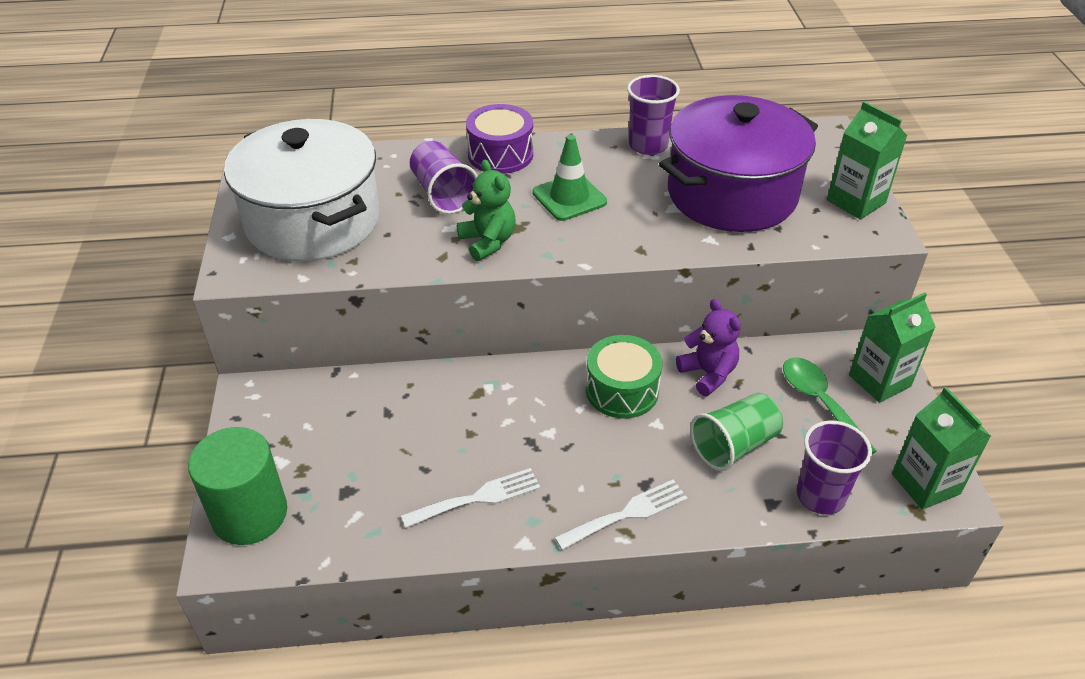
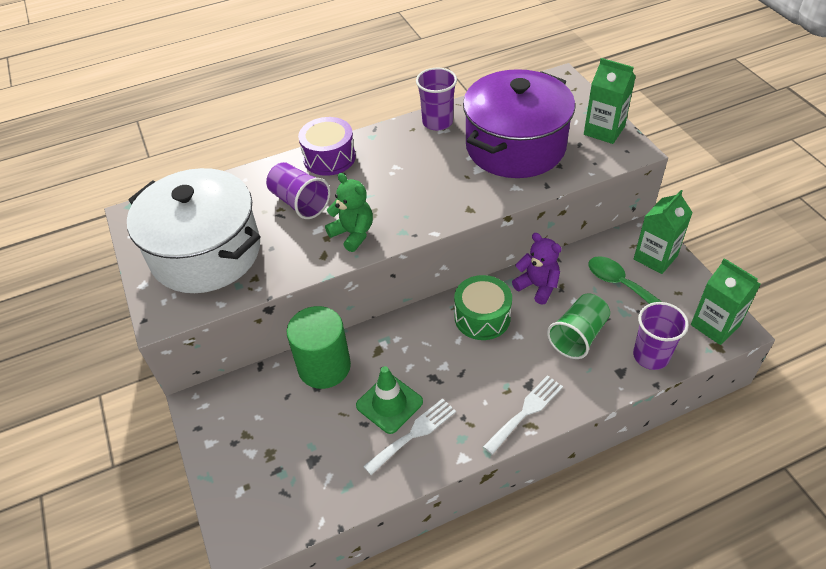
camera: 15 degrees left, 5 degrees up
(249, 514) = (245, 503): green cylinder -> green cylinder (324, 366)
(569, 197) = (398, 180): green traffic cone -> green traffic cone (389, 404)

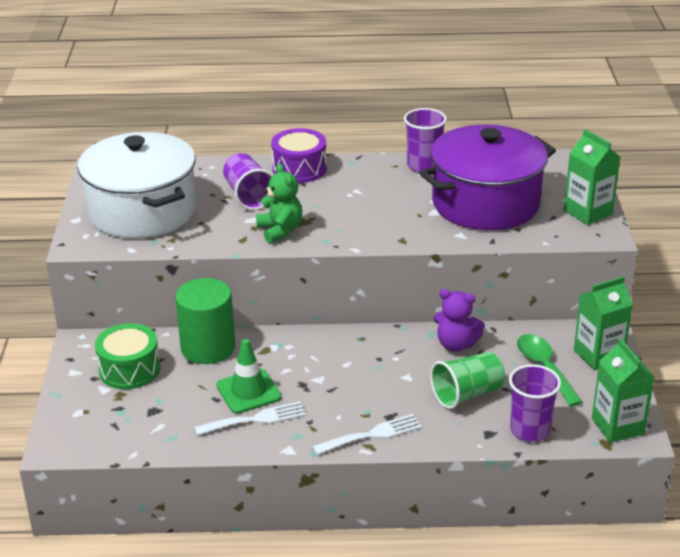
camera: 20 degrees right, 15 degrees down
(482, 317) = (382, 353): green drum -> green drum (129, 369)
(537, 286) = (456, 344): purple teddy bear -> purple teddy bear turned 135 degrees clockwise

